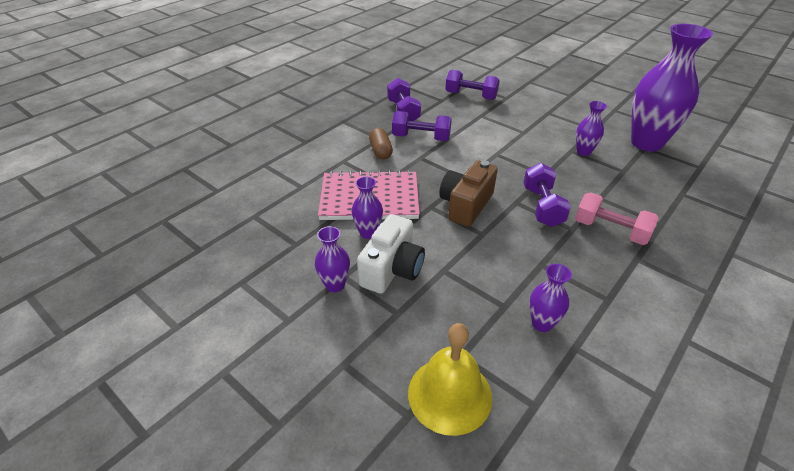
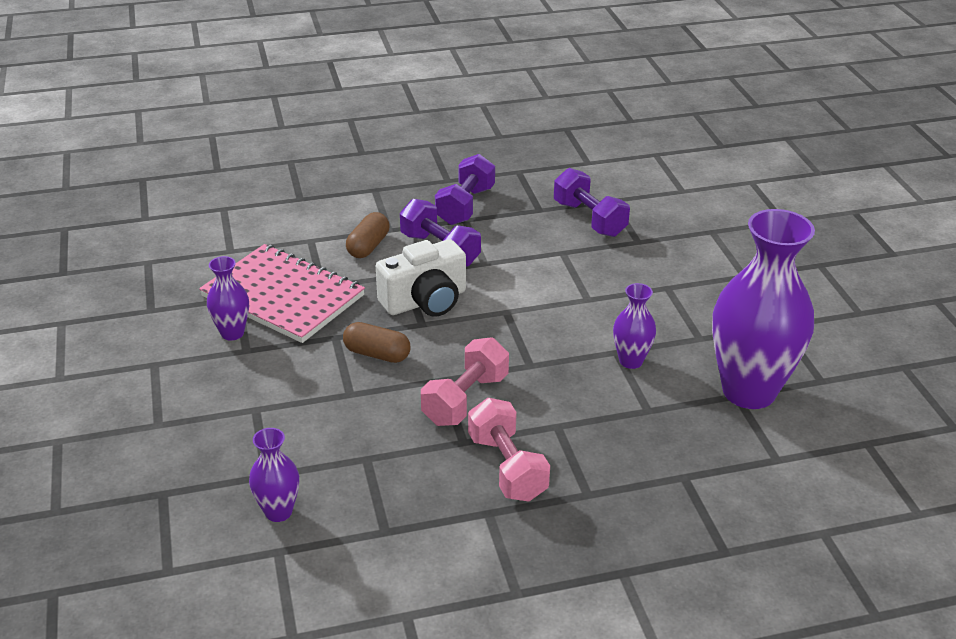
camera: 35 degrees right, 5 degrees down
(335, 285) = (136, 368): purple vase -> none
(392, 269) = (207, 381): white camera -> white camera (425, 301)
(449, 394) = (108, 517): yellow bell -> none
(466, 205) = (377, 354): brown camera -> brown capsule
(542, 206) = (465, 399): purple dumbbell -> pink dumbbell

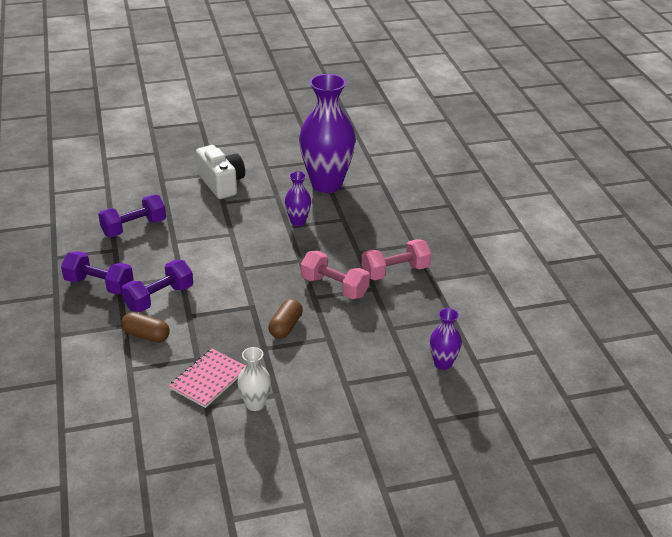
camera: 90 degrees left, 0 degrees up
(232, 333) = (255, 404): purple vase -> white vase
(283, 296) = (208, 379): pink notebook -> pink notebook, size x0.60
(425, 301) = (225, 305): white camera -> white camera (221, 183)

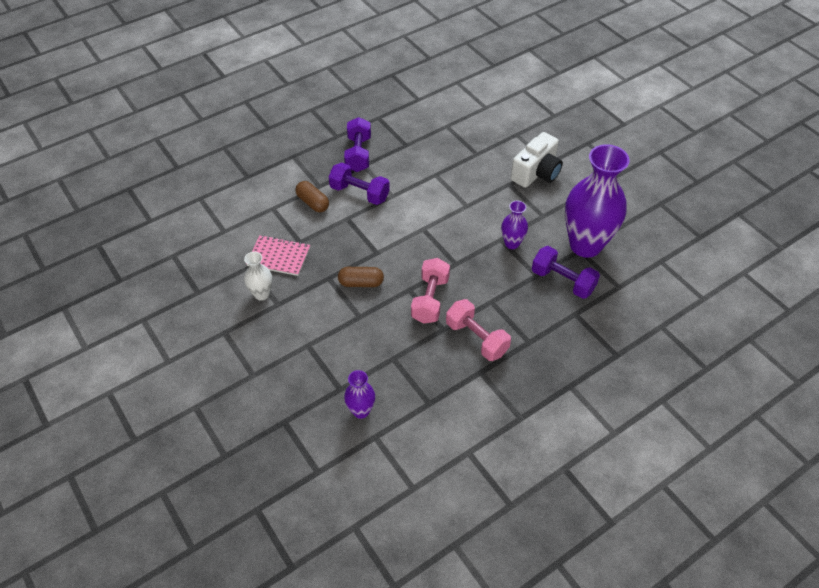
camera: 70 degrees right, 15 degrees up
(134, 227) = (440, 144): purple dumbbell -> purple dumbbell (562, 281)
(146, 335) = (313, 203): brown capsule -> brown capsule turned 45 degrees counterclockwise

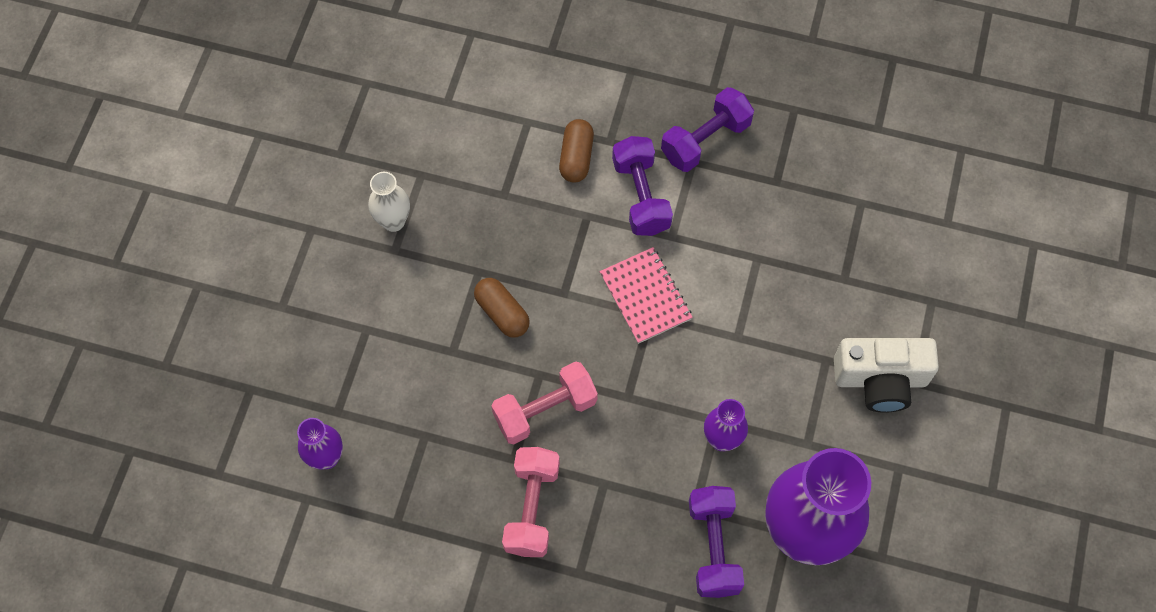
camera: 50 degrees right, 15 degrees up
(279, 256) = (462, 192): pink notebook -> pink notebook (645, 296)

